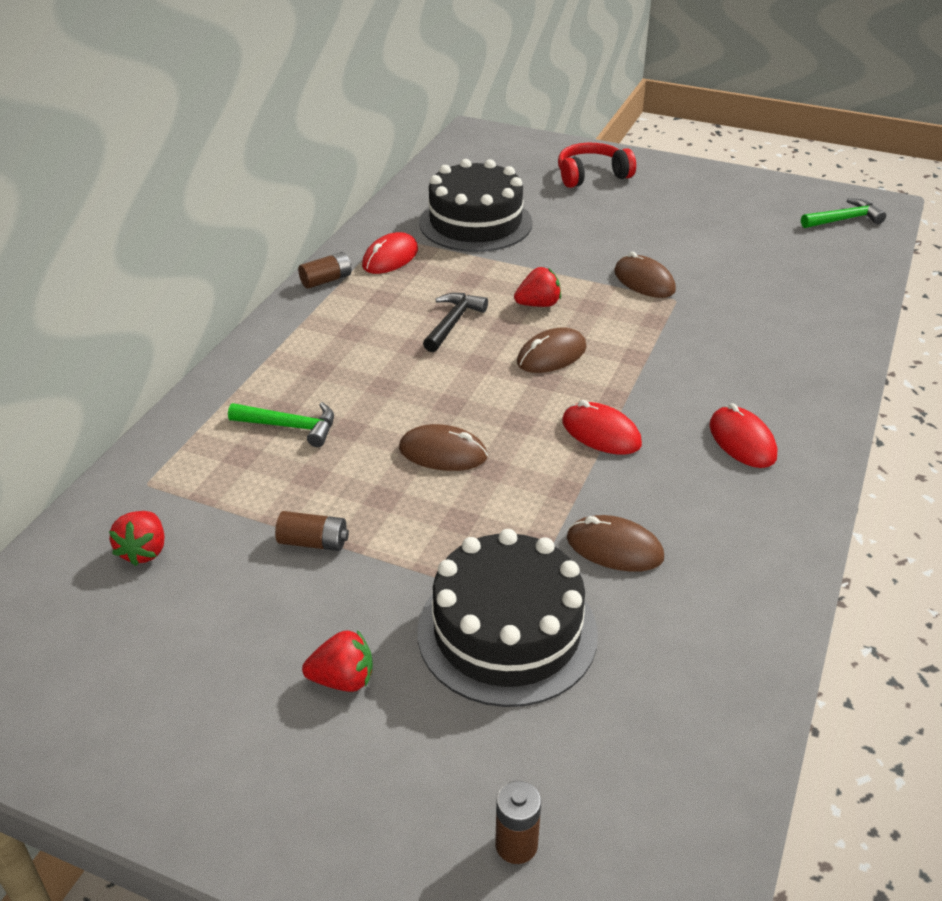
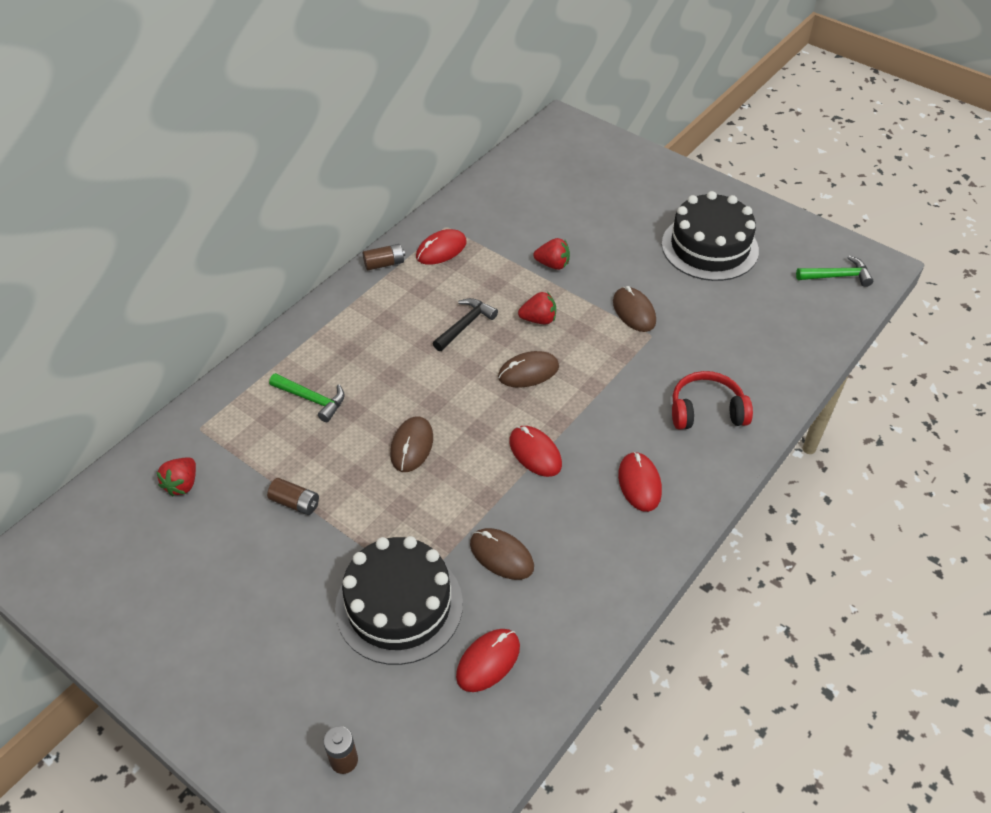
camera: 15 degrees right, 10 degrees up
(343, 679) = (278, 615): red strawberry -> red strawberry (553, 264)
(443, 453) = (412, 446): brown mouse -> brown mouse turned 75 degrees clockwise
(475, 223) = (522, 224): black cake -> black cake (709, 247)
(591, 175) = (640, 188): red headphones -> red headphones (706, 411)
(658, 672) = (488, 661): none -> red mouse

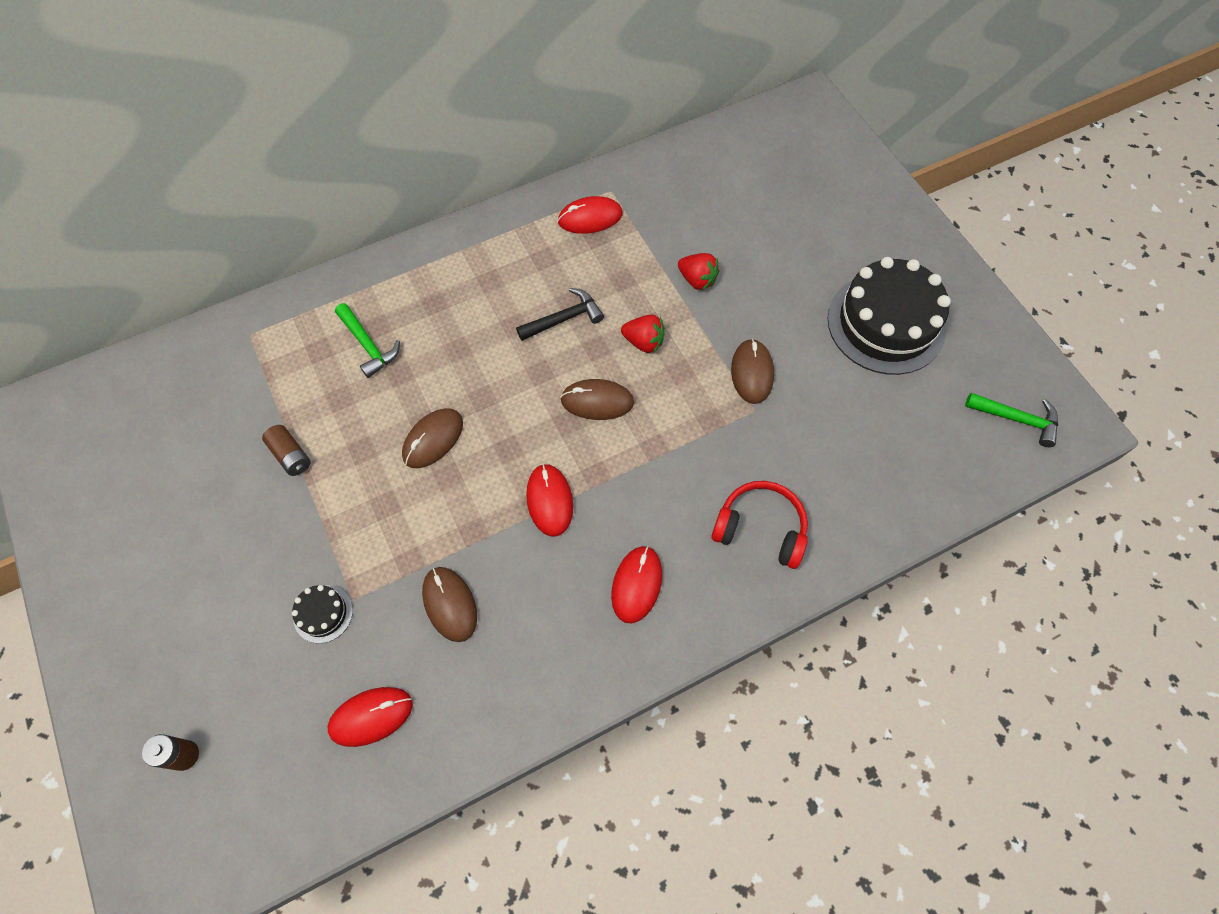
camera: 25 degrees right, 15 degrees up
(182, 484) = (203, 390): red strawberry -> none
(384, 264) = (523, 213): brown battery -> none
(399, 605) = (323, 614): black cake -> black cake, size x0.43

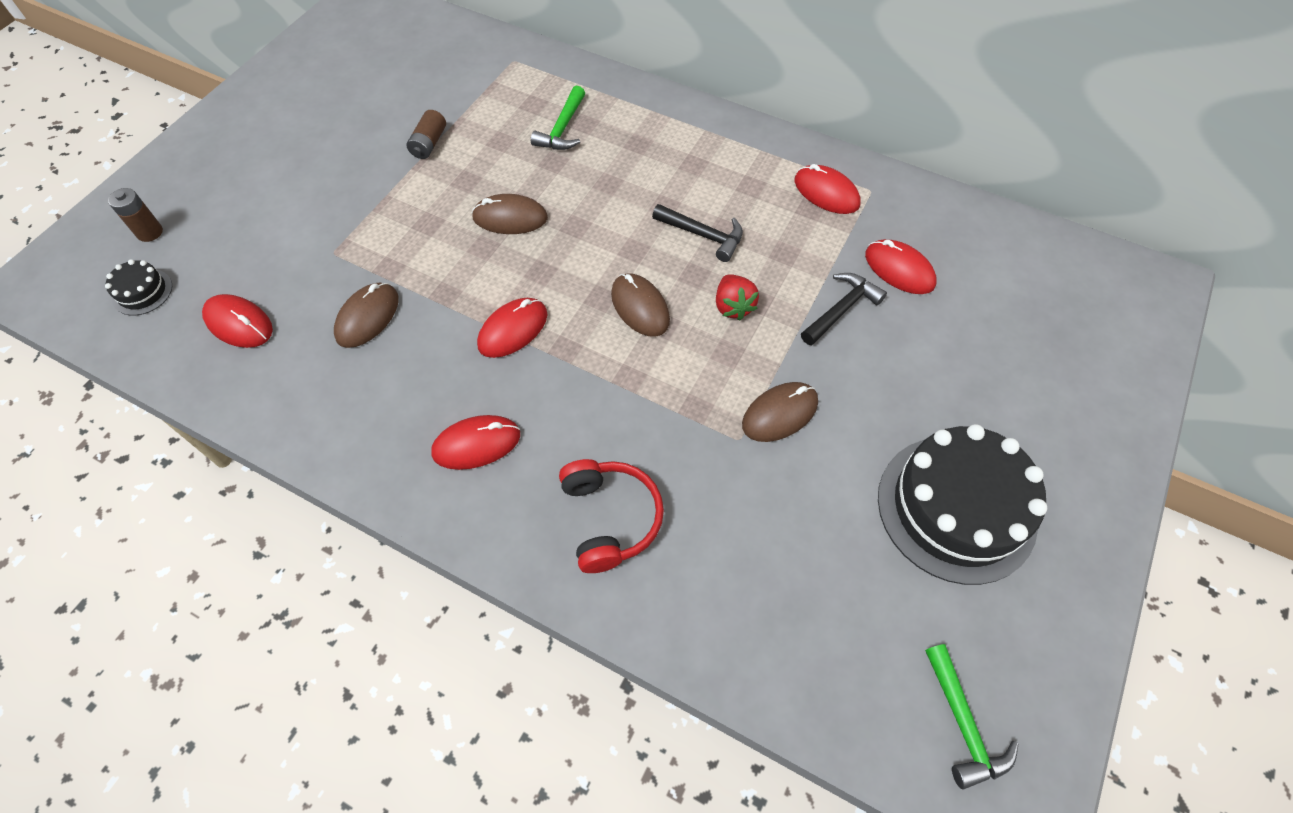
camera: 55 degrees right, 5 degrees down
(323, 614) = (308, 242): black cake -> black cake (142, 292)
(691, 224) = (899, 269): none -> red mouse
(697, 280) = (841, 309): red strawberry -> black hammer

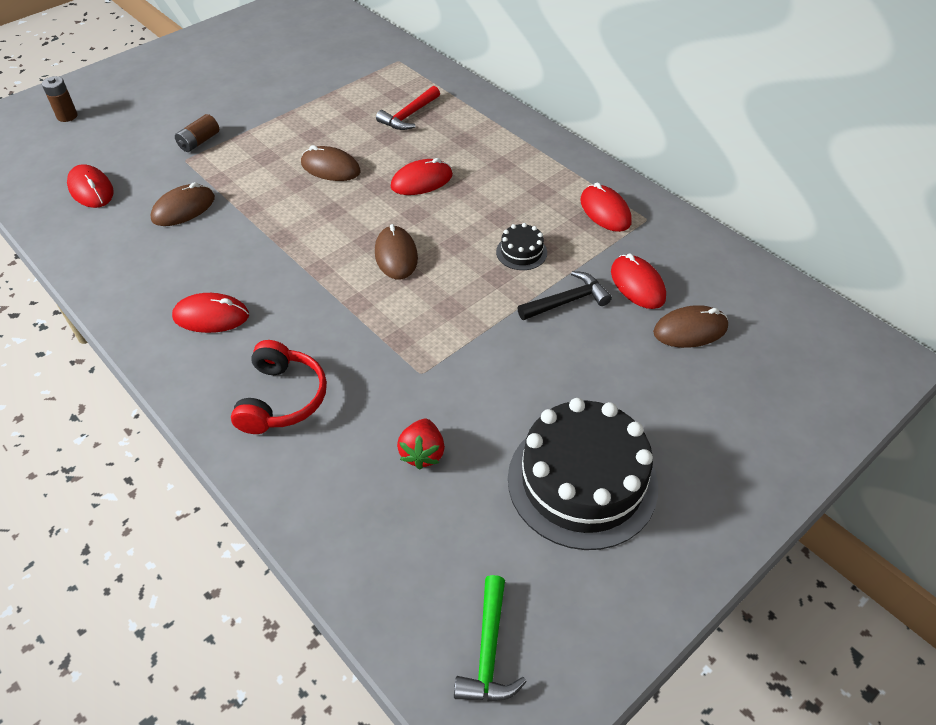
camera: 20 degrees right, 10 degrees down
(142, 292) = (39, 153): black cake -> black cake (521, 252)
(429, 143) = (299, 103): brown battery -> brown battery (199, 142)
(513, 330) = (286, 245): red mouse -> red mouse (421, 181)
(562, 128) = (409, 115): green hammer -> red hammer
(703, 235) = (479, 217): black hammer -> none
(733, 306) = (474, 275): red strawberry -> red strawberry (422, 453)
(779, 413) = (467, 364): brown mouse -> brown mouse (690, 330)

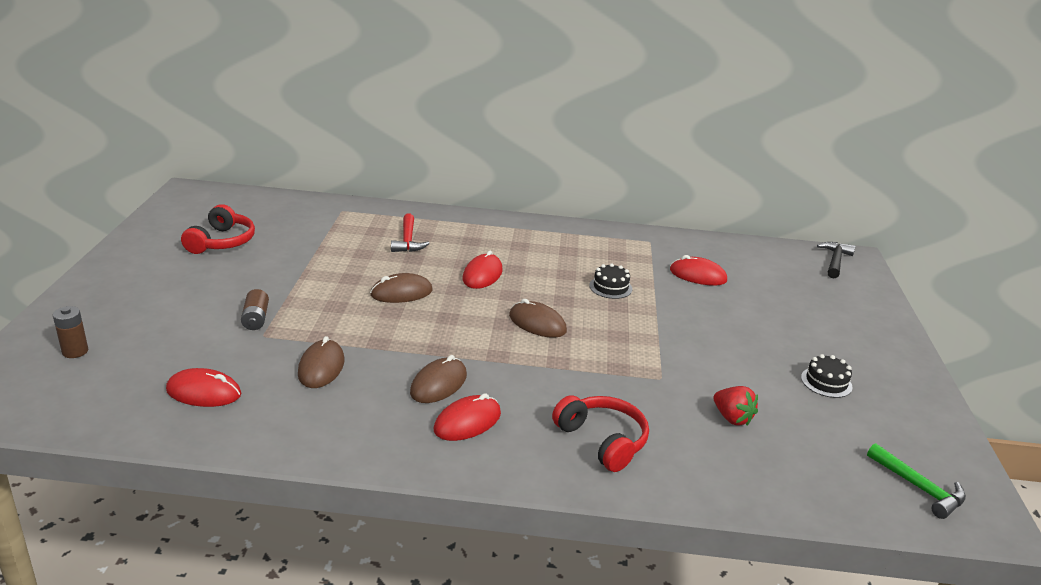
camera: 45 degrees left, 20 degrees down
(268, 57) = (222, 242): none -> red headphones
(567, 301) = (676, 300): black hammer -> black hammer (835, 261)
(582, 481) = (826, 382): black cake -> black cake, size x0.43
(605, 211) = (621, 246): red mouse -> none
(690, 330) = (756, 285): brown mouse -> brown mouse (438, 384)

